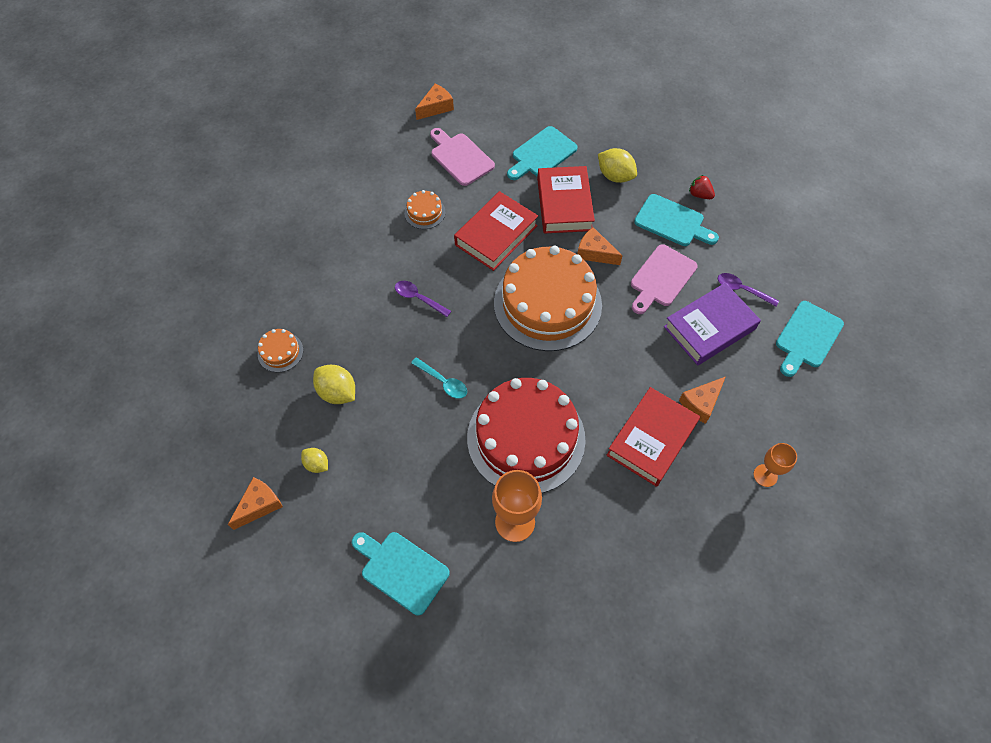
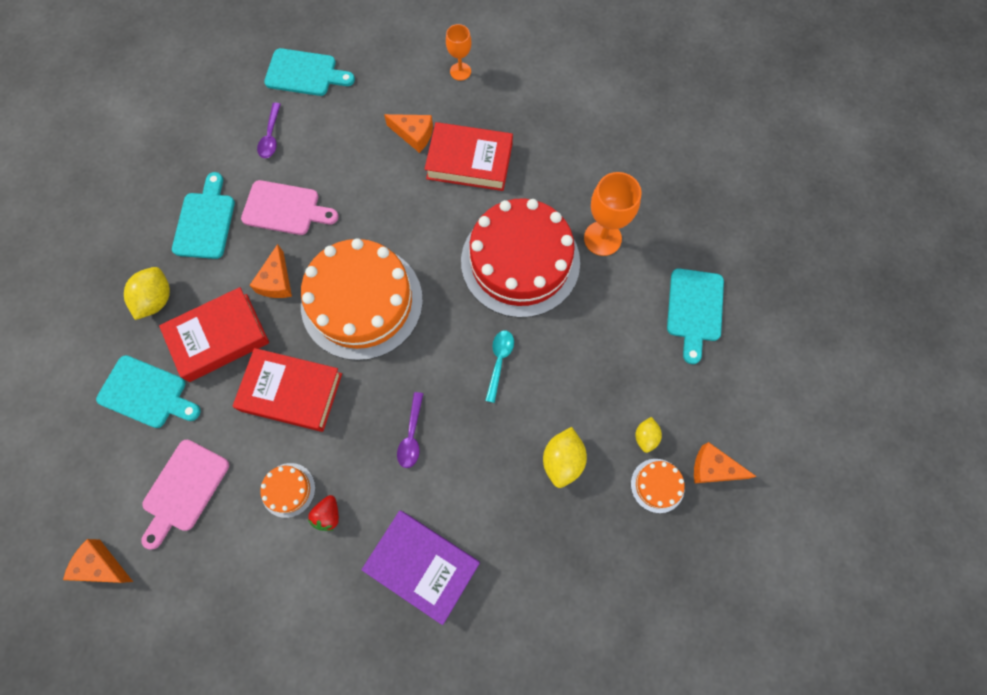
camera: 115 degrees left, 10 degrees up
(280, 352) = (547, 552): orange cake -> orange cake (657, 485)
(699, 194) = (156, 207): red strawberry -> red strawberry (328, 515)
(709, 328) = (328, 151): purple book -> purple book (423, 565)

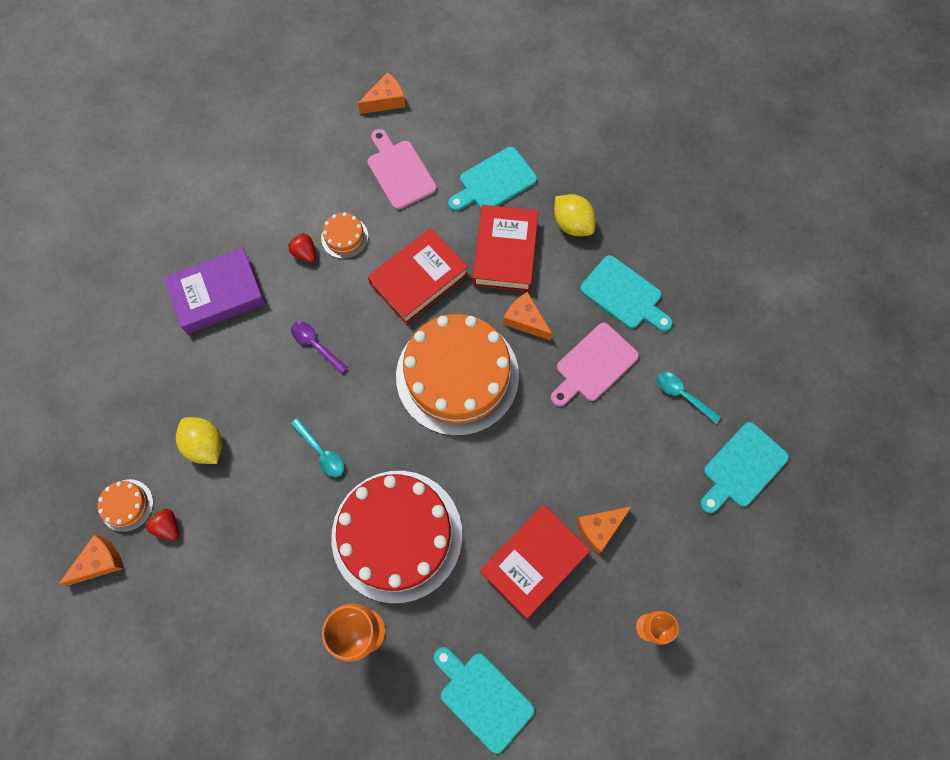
camera: 125 degrees right, 0 degrees up
(271, 136) = (682, 395): purple spoon -> turquoise spoon
(645, 437) = (168, 526): yellow lemon -> red strawberry
(695, 309) = (232, 663): turquoise cutting board -> turquoise cutting board (483, 698)

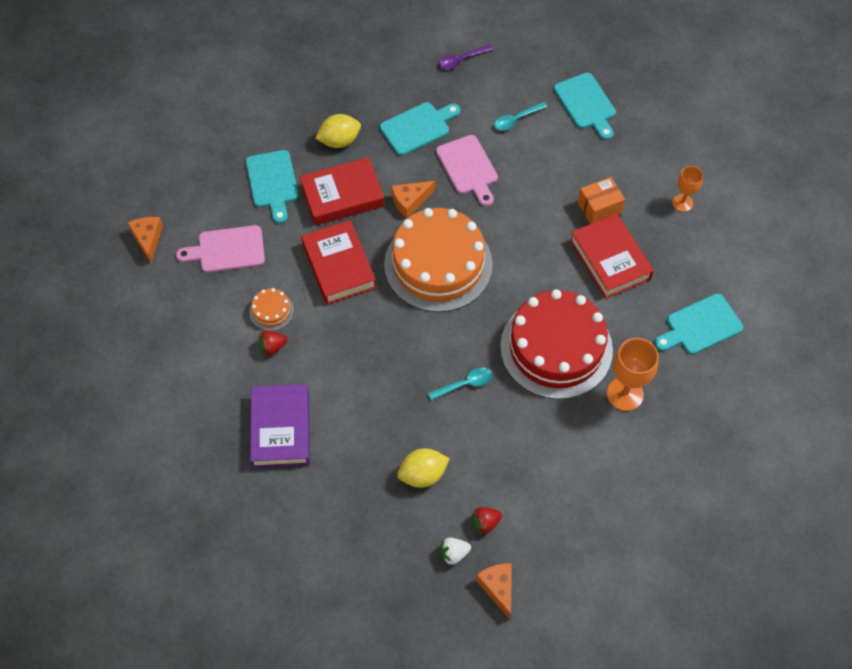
camera: 70 degrees left, 10 degrees down
(127, 505) = (453, 553): orange cake -> white strawberry
(315, 345) = (365, 362): purple spoon -> purple spoon (461, 60)
(505, 252) = (342, 196): red book -> red book turned 45 degrees counterclockwise
(599, 528) = (599, 208): orange cheese -> orange box

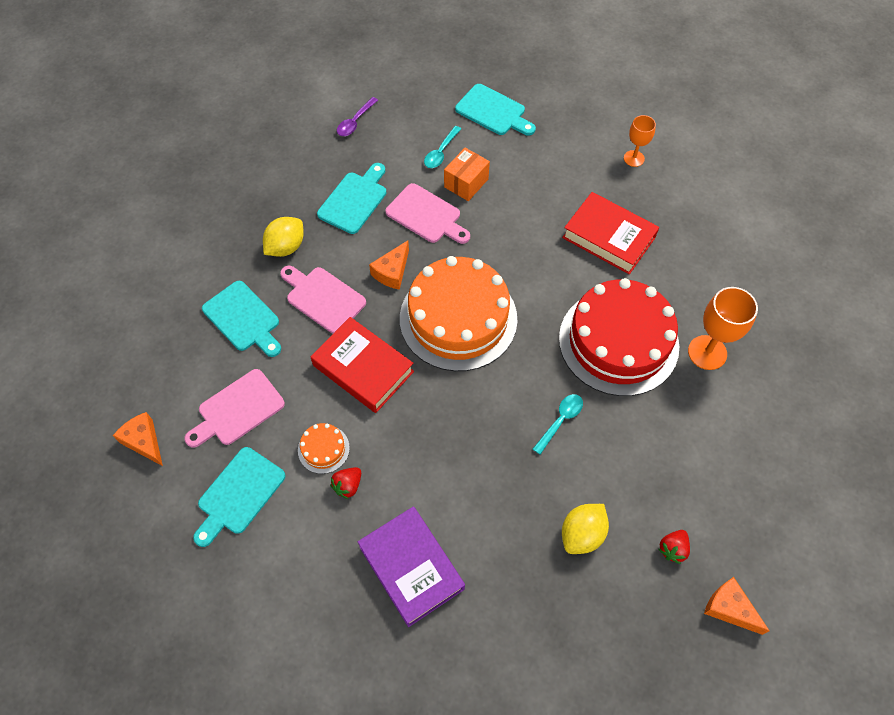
camera: 30 degrees left, 0 degrees up
(342, 196) = (323, 298): red book -> pink cutting board
(453, 553) = (665, 598): white strawberry -> none
(599, 208) = (567, 196): orange box -> orange box (466, 183)
(700, 326) = (725, 258): turquoise cutting board -> turquoise cutting board (239, 494)

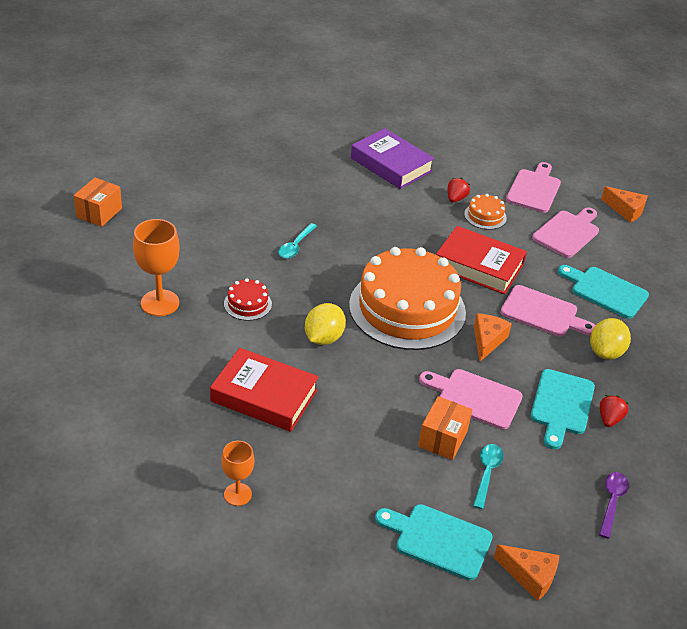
camera: 165 degrees right, 20 degrees down
(239, 494) = (534, 189): turquoise cutting board -> pink cutting board
(582, 534) = (269, 187): yellow lemon -> yellow lemon (323, 338)
(618, 342) = (247, 304): red cake -> red cake, size x0.41
(672, 549) = (199, 184): red strawberry -> red strawberry (609, 419)
(729, 608) = (159, 161): orange cheese -> orange cheese (530, 576)
(792, 504) = (99, 213): none -> orange box

